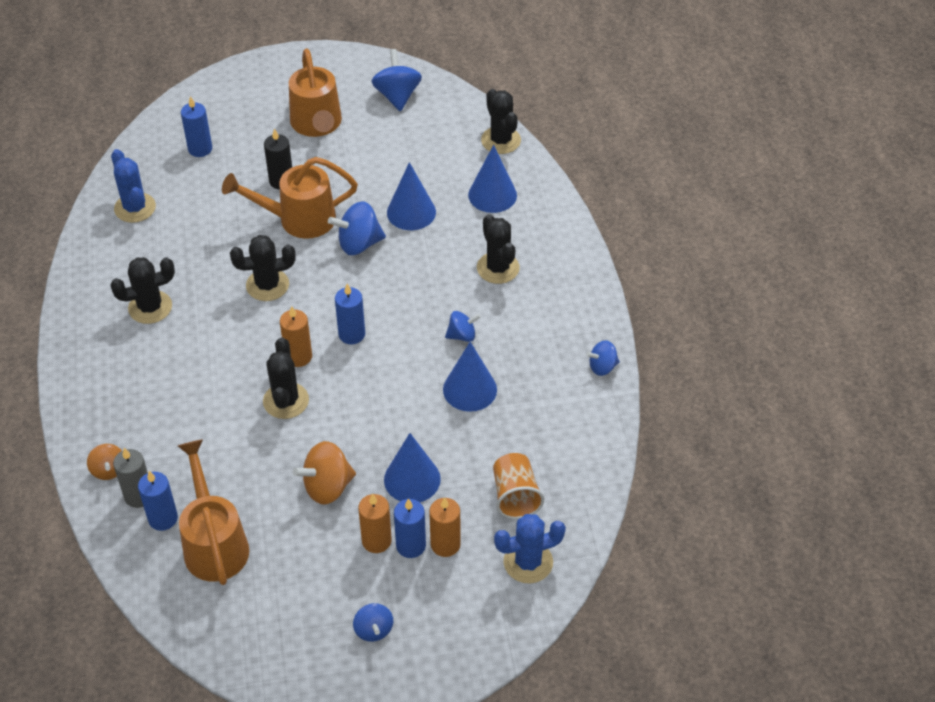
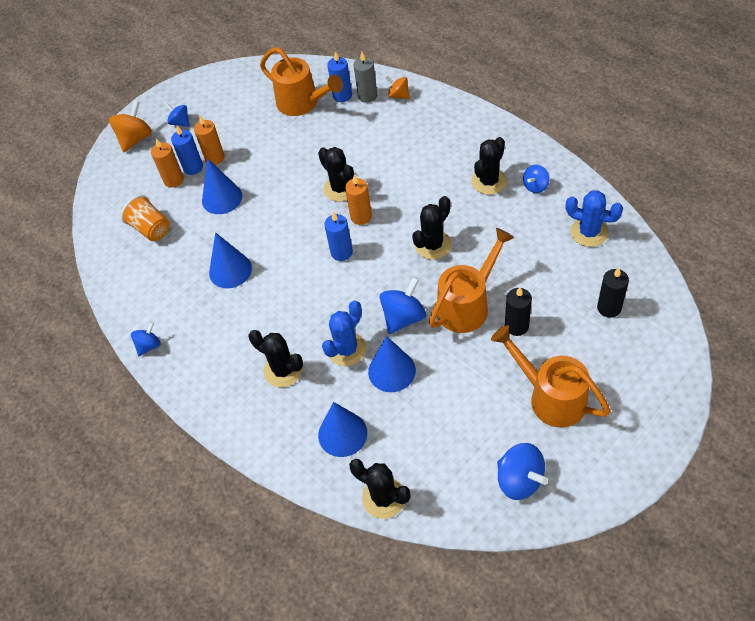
camera: 150 degrees right, 5 degrees up
(200, 149) = (609, 308): blue candle -> black candle
(327, 487) = (268, 164): orange spinning top -> orange spinning top (135, 139)
(462, 335) = (266, 302): blue spinning top -> blue spinning top (535, 186)
(528, 562) = (118, 201): blue cactus -> blue cactus (347, 349)

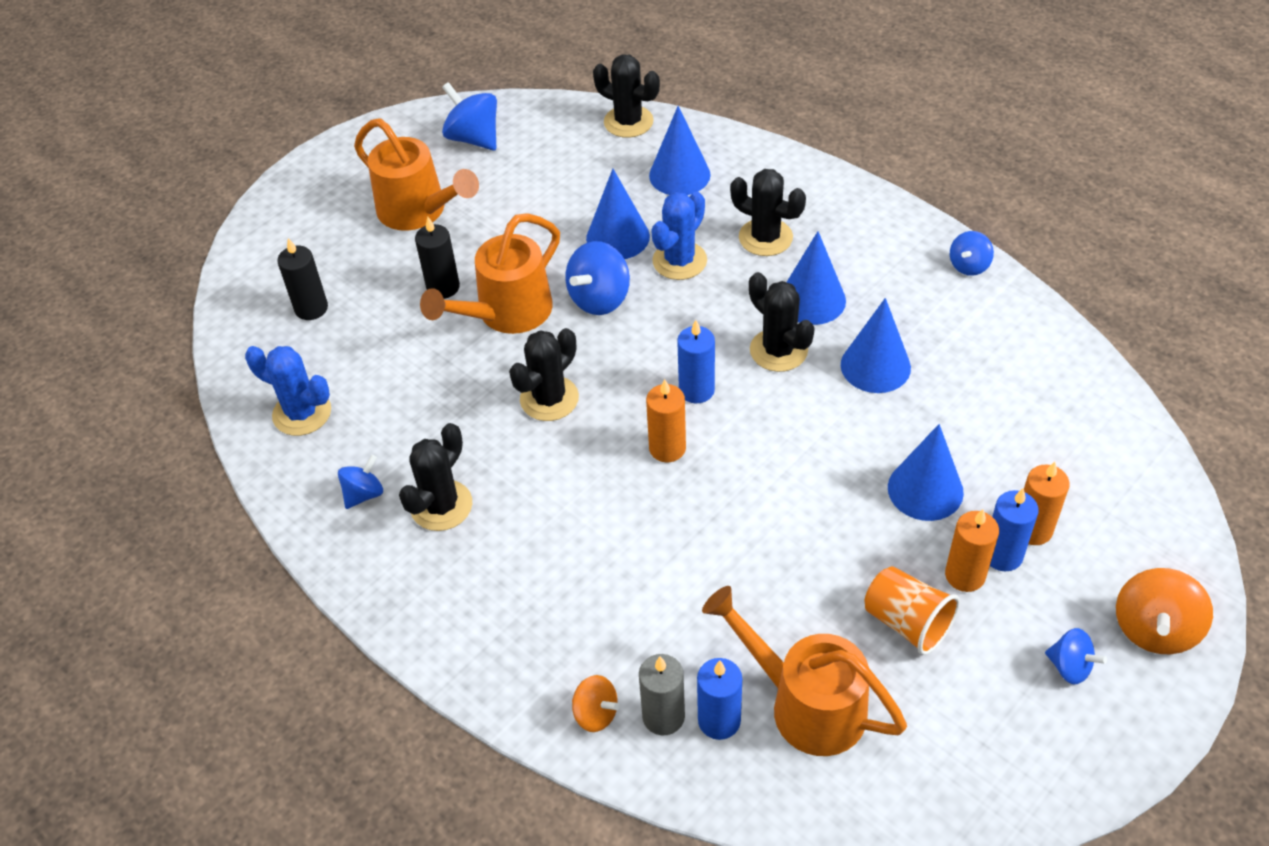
camera: 175 degrees right, 5 degrees down
(151, 229) = (1038, 436): orange cup -> orange cup (907, 622)
(260, 317) = (812, 300): none -> blue cone
(340, 188) = (707, 501): black cactus -> black cactus (778, 350)

